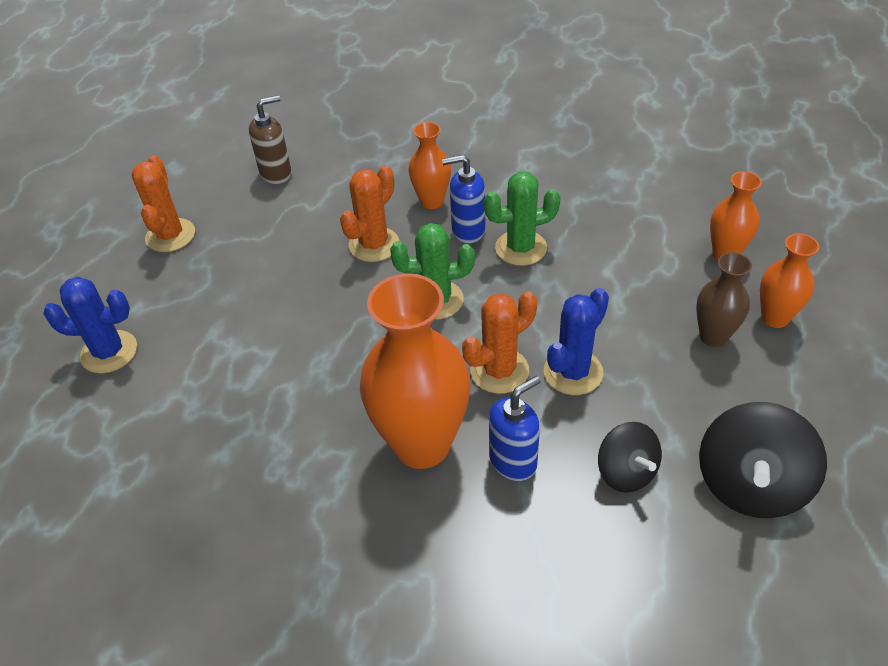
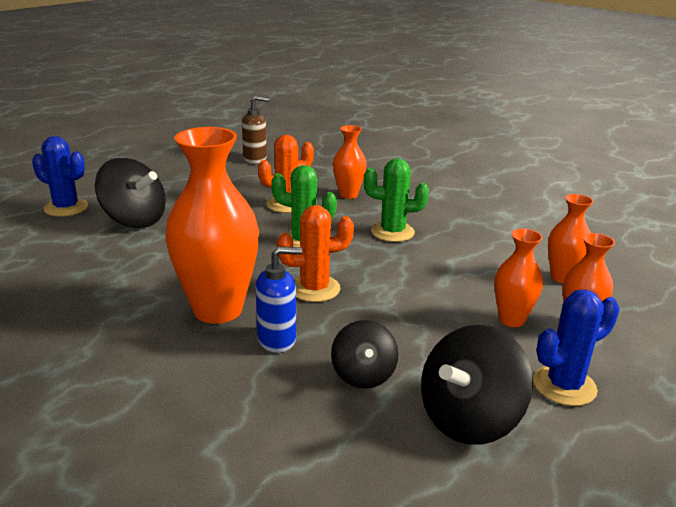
camera: 20 degrees right, 20 degrees down
(170, 235) = (160, 169): orange cactus -> none
(214, 341) = (134, 220): none -> black spinning top
(468, 230) = (361, 214): blue soap dispenser -> none
(573, 372) = (372, 306): blue cactus -> blue cactus (564, 386)
(713, 336) = (511, 320): brown vase -> orange vase

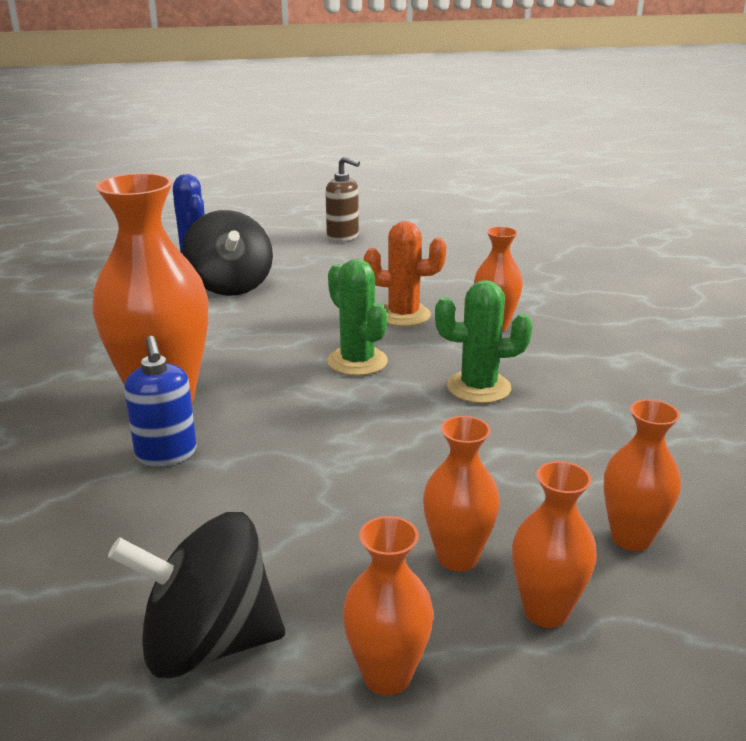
camera: 40 degrees right, 0 degrees up
(255, 159) = (449, 254): brown soap dispenser -> brown soap dispenser (343, 237)
(277, 340) = (166, 454): blue soap dispenser -> blue soap dispenser turned 45 degrees clockwise
(314, 289) = (285, 418): orange cactus -> none
(363, 375) = (184, 532): black spinning top -> none
(392, 232) = (478, 387): green cactus -> green cactus turned 45 degrees counterclockwise
(564, 386) = (387, 676): blue cactus -> orange vase

